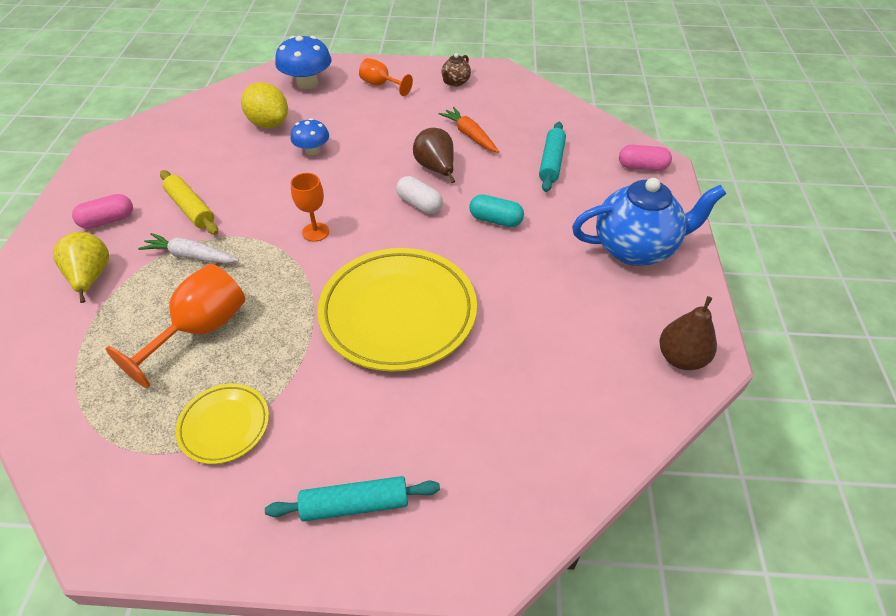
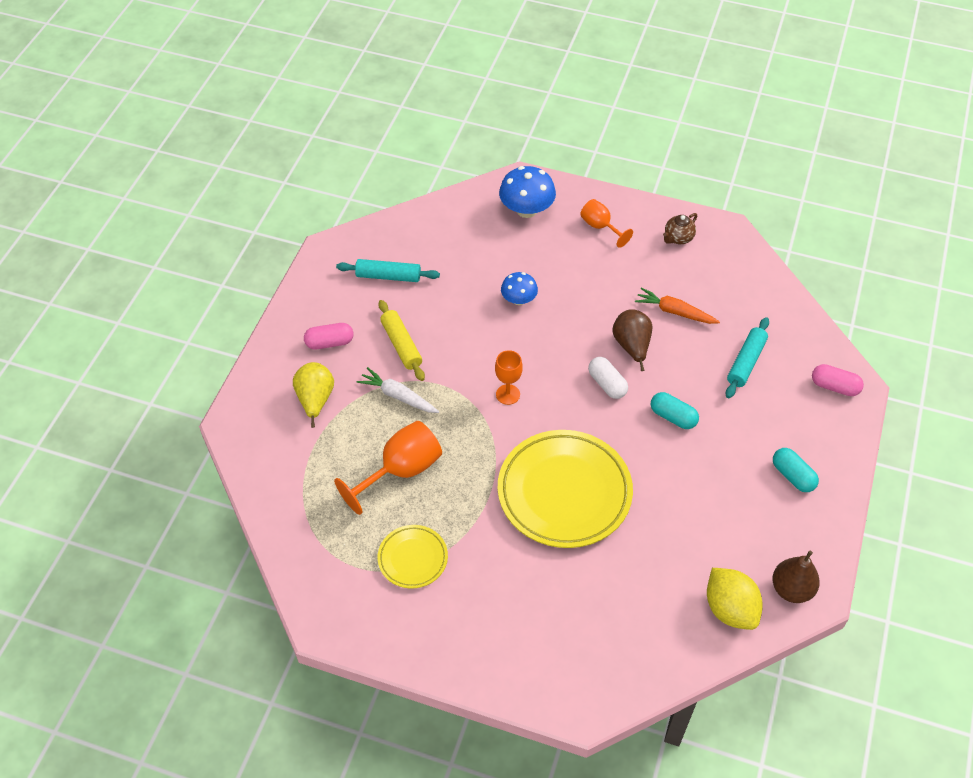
camera: 15 degrees right, 5 degrees up
(269, 123) = (482, 257): yellow lemon -> yellow lemon (730, 609)
(355, 505) = (500, 643): turquoise rolling pin -> turquoise rolling pin (388, 276)
(470, 135) = (675, 312): orange carrot -> orange carrot turned 45 degrees counterclockwise
(635, 248) = (793, 476): blue teapot -> turquoise capsule

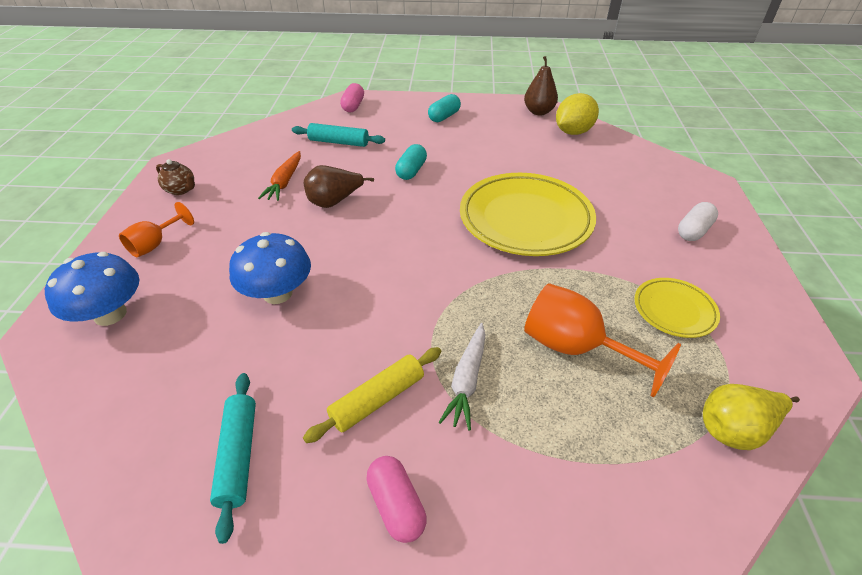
camera: 105 degrees left, 10 degrees down
(315, 400) = (516, 488): yellow pear -> yellow pear (734, 429)
(508, 394) = (425, 277): orange goblet -> none
(518, 299) = (277, 293): blue mushroom -> blue mushroom, size x1.61
(607, 384) = (387, 211): white capsule -> white capsule (693, 231)

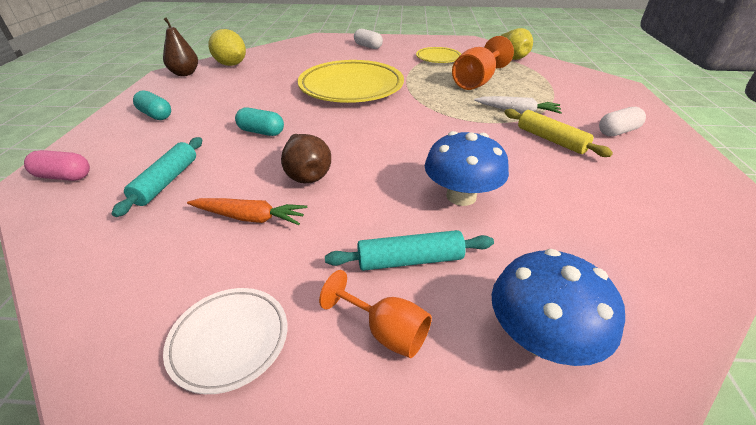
camera: 90 degrees left, 5 degrees down
(181, 190) = (229, 340): brown teapot -> white plate
(238, 455) = (636, 192): turquoise rolling pin -> turquoise rolling pin (410, 260)
(396, 505) = (617, 131): pink capsule -> white capsule

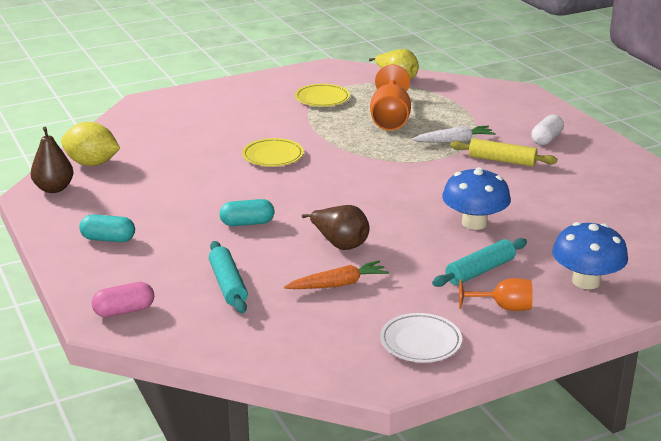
camera: 30 degrees left, 10 degrees down
(351, 87) = (273, 156): yellow plate -> yellow plate, size x0.50
(368, 46) = (224, 101): white capsule -> none

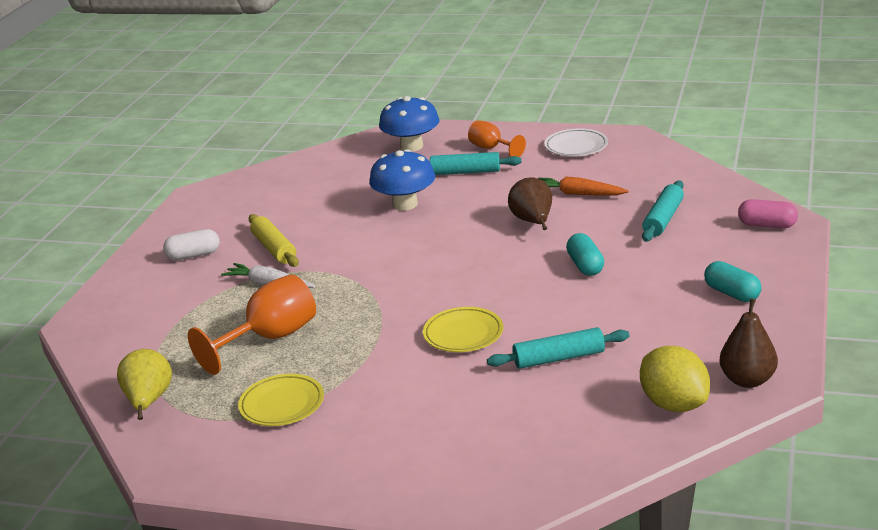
camera: 135 degrees left, 0 degrees up
(191, 163) = (559, 358): none -> turquoise rolling pin
(247, 223) = (585, 266): turquoise capsule -> turquoise capsule turned 45 degrees clockwise

